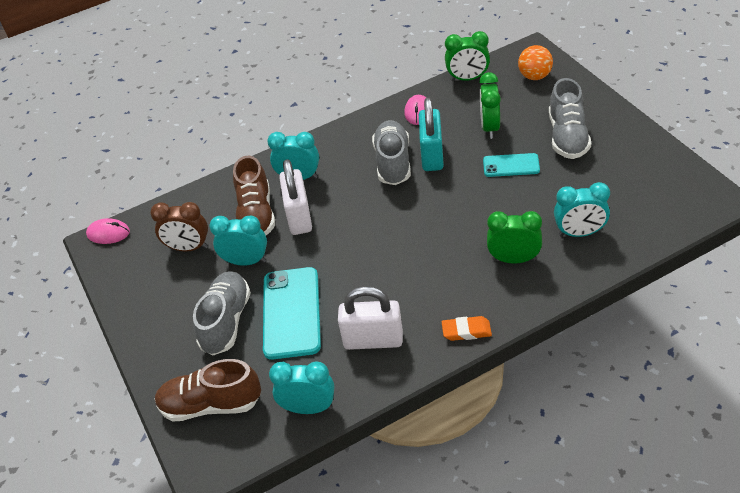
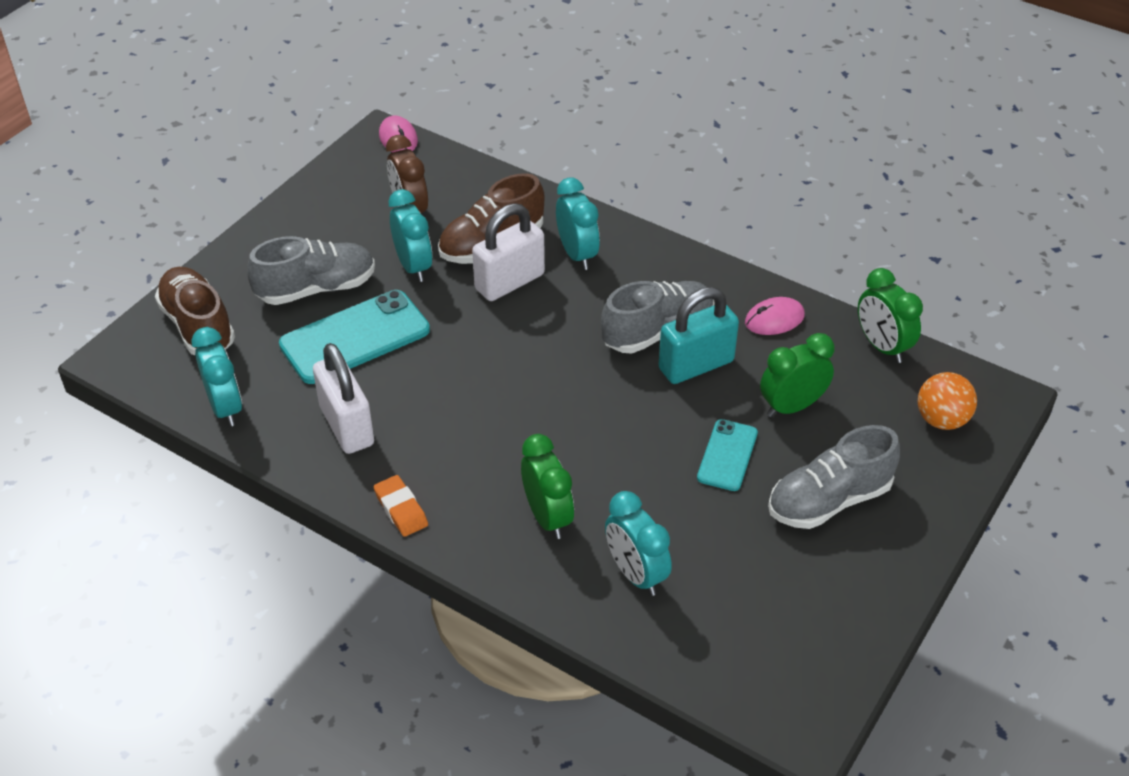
camera: 55 degrees right, 0 degrees up
(511, 165) = (727, 455): turquoise phone -> turquoise phone turned 45 degrees clockwise

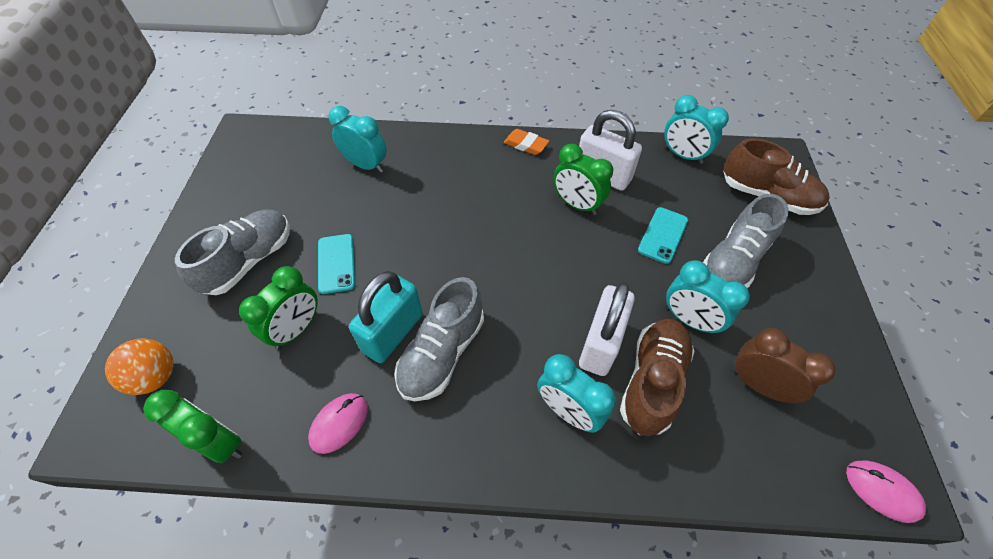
camera: 150 degrees right, 10 degrees up
(355, 337) = (663, 235): turquoise phone -> turquoise phone, size x0.57
(547, 517) = (437, 174): green clock -> green clock (577, 204)

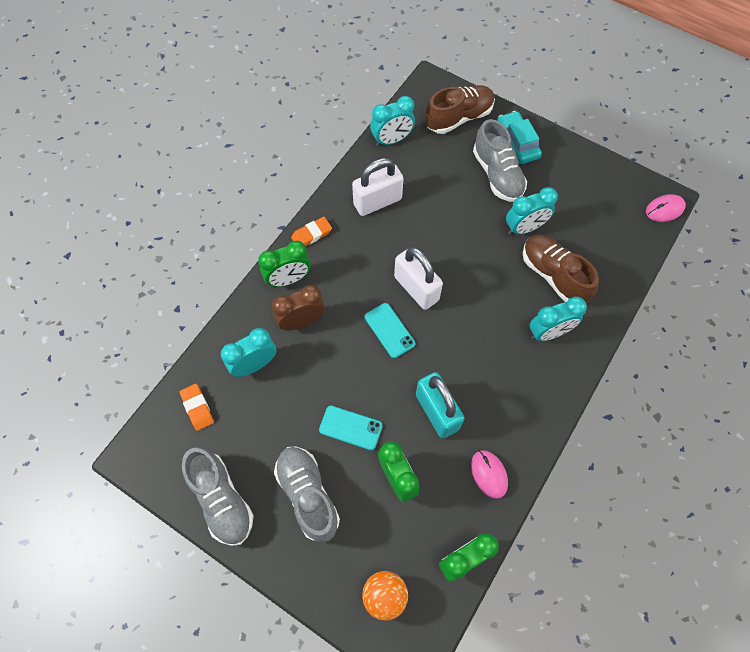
camera: 60 degrees left, 10 degrees up
(304, 148) = (197, 408): none -> orange eraser
(442, 353) = (470, 386): grey shoe -> grey shoe (222, 500)
(577, 204) = (395, 235): green clock -> green clock (288, 279)
(600, 344) = (514, 288): white padlock -> white padlock (416, 288)
(663, 235) = (453, 199): turquoise phone -> turquoise phone (389, 330)
(758, 384) = (583, 222): brown clock -> brown clock (302, 321)
(793, 262) = (516, 143): none -> turquoise car

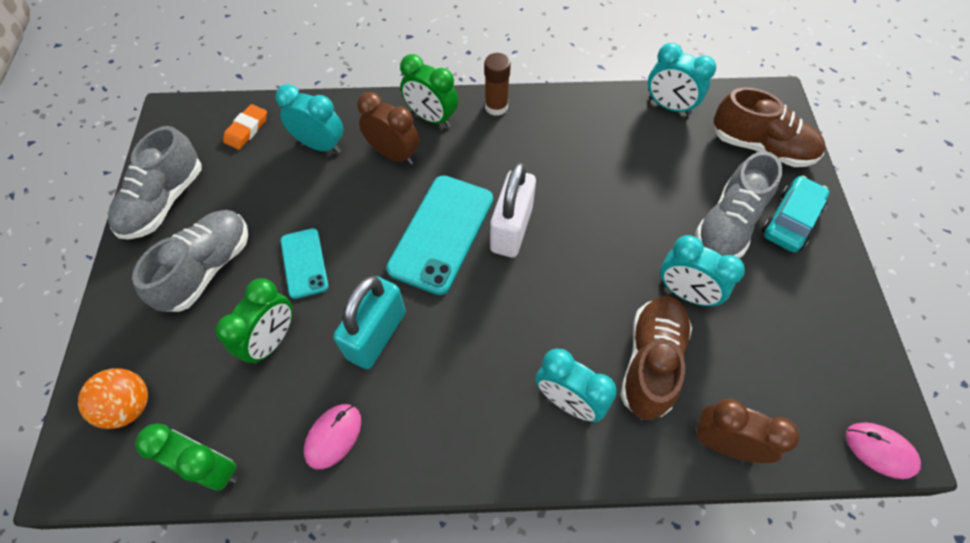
camera: 55 degrees right, 5 degrees down
(311, 234) = (496, 107): orange eraser -> brown glue stick
(377, 202) = (583, 136): white padlock -> none
(389, 330) = (441, 233): turquoise phone -> turquoise phone, size x1.77
(619, 274) = (724, 443): none -> brown clock

